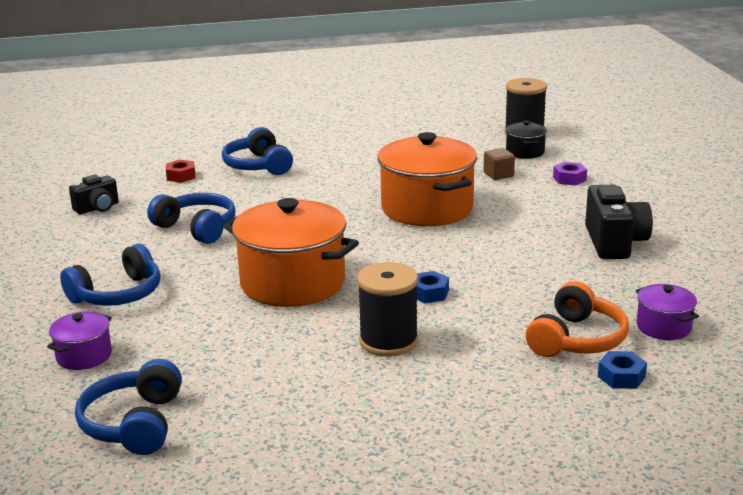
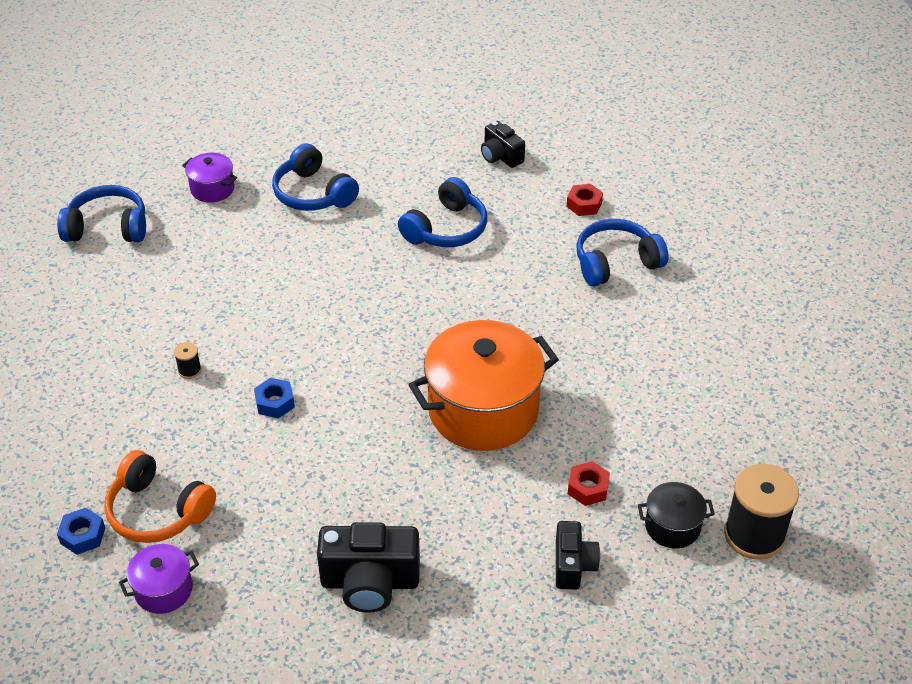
camera: 90 degrees right, 20 degrees up
(292, 283) = (314, 303): orange pot -> none
(388, 341) = (189, 370): black spool -> black spool, size x0.42
(498, 175) = (588, 488): brown cube -> red nut
(569, 179) = (573, 565): purple nut -> black camera

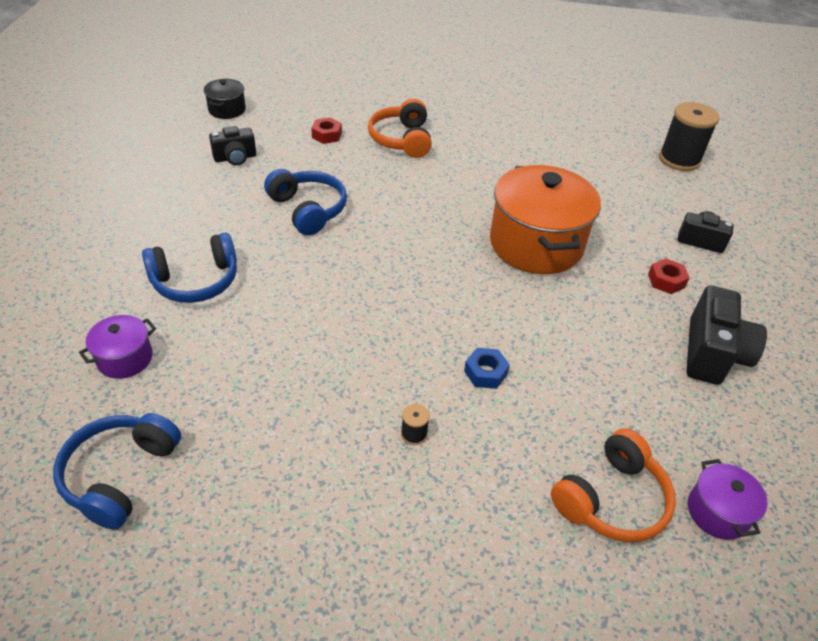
camera: 75 degrees left, 0 degrees up
(83, 535) = (638, 581): blue nut -> none
(588, 488) = (628, 214): red nut -> red nut (666, 281)
(616, 262) = (402, 139): blue headphones -> orange headphones
(672, 526) = (669, 188): black pot -> black pot (227, 110)

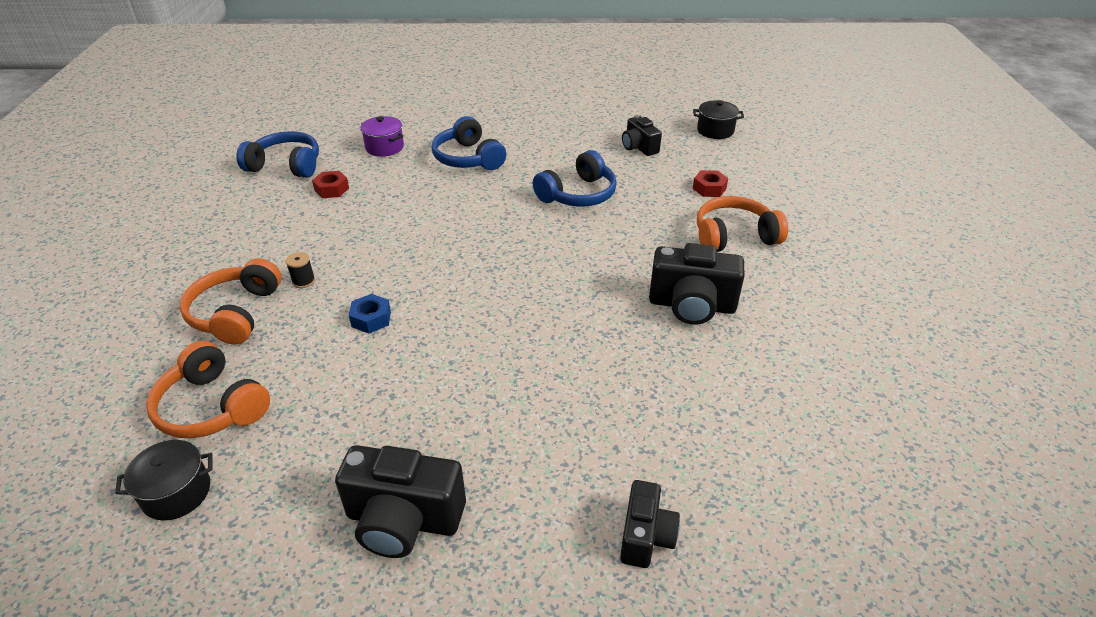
camera: 85 degrees right, 5 degrees down
(465, 497) = (236, 313): none -> orange headphones
(486, 178) = (691, 305): none -> black camera
(536, 244) = (577, 351): orange pot -> none
(666, 281) = (538, 481): red nut -> red nut (331, 189)
(679, 159) = (874, 532): black spool -> none
(717, 512) = (176, 493): purple pot -> black pot

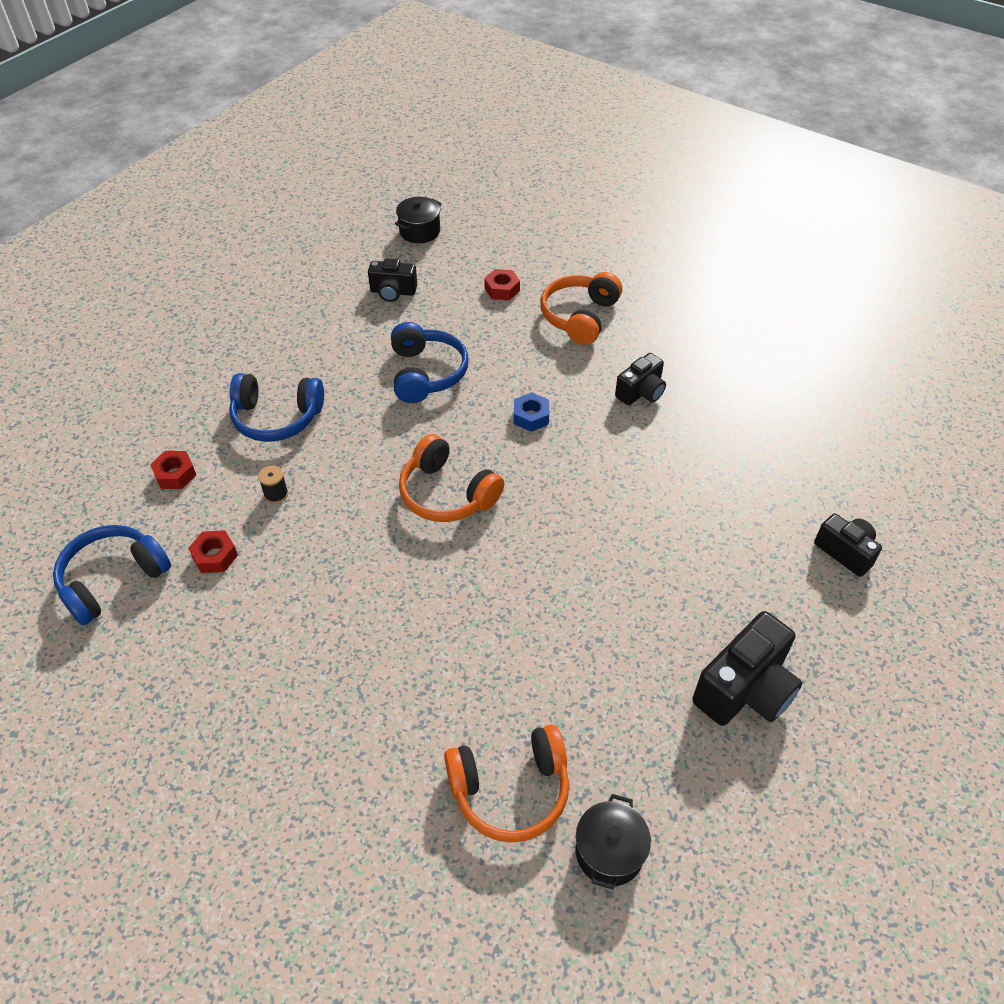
camera: 55 degrees left, 10 degrees up
(236, 313) = (374, 724): orange headphones -> orange headphones (447, 494)
(303, 281) = (370, 645): black spool -> black spool (276, 494)
(371, 319) = (480, 612): blue nut -> blue nut (531, 417)
(384, 147) = (175, 474): purple pot -> red nut
(691, 305) = (641, 392): black camera -> black camera, size x0.62

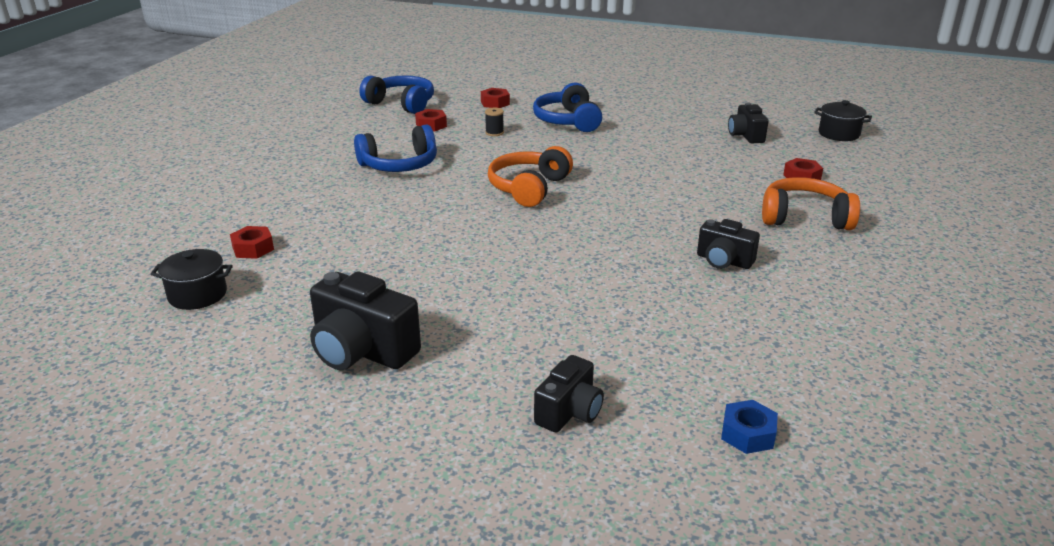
camera: 75 degrees right, 20 degrees down
(426, 373) = (659, 162): blue headphones -> blue headphones (399, 165)
(510, 790) = (253, 248): orange headphones -> red nut
(531, 417) = (643, 210): blue nut -> blue nut (748, 434)

